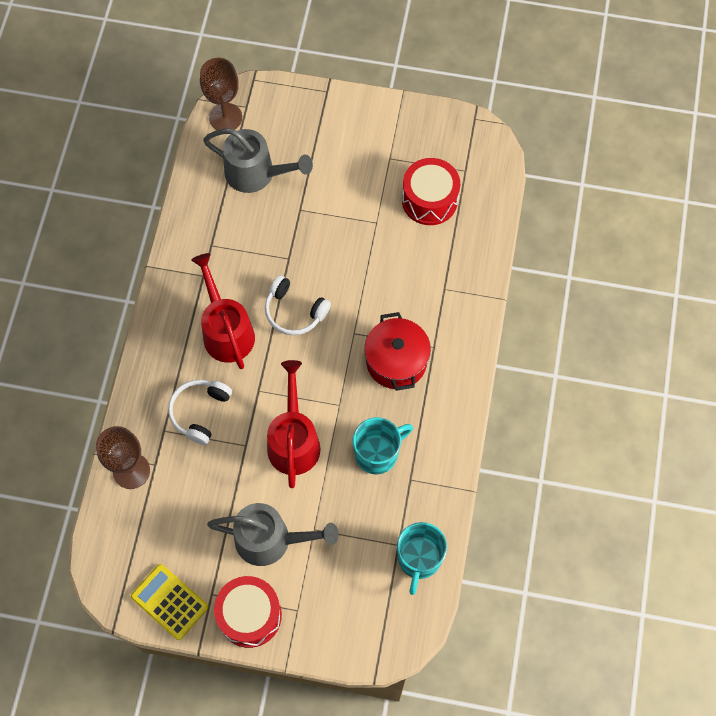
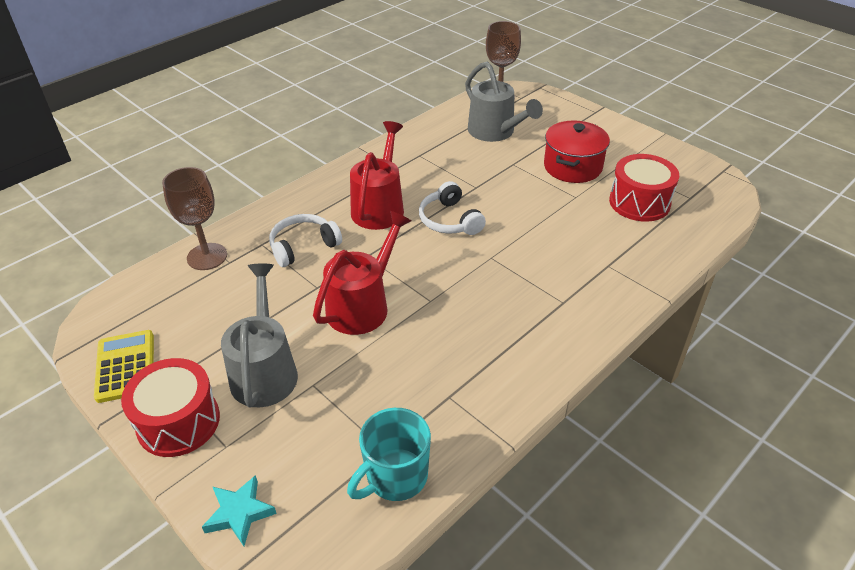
camera: 35 degrees right, 25 degrees down
(271, 540) = (265, 370): grey watering can -> grey watering can turned 135 degrees counterclockwise
(345, 644) = (239, 513): none -> turquoise star
(377, 453) = (434, 356): turquoise mug -> none
(396, 361) = (515, 295): red pot -> red pot (572, 167)

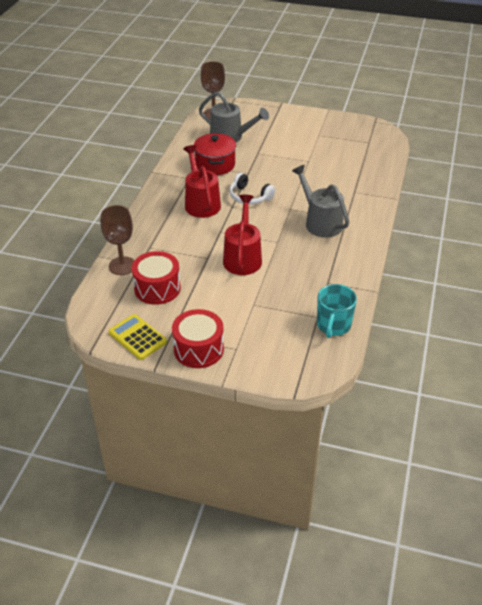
camera: 30 degrees left, 0 degrees up
(239, 513) = (273, 371): turquoise star -> none
(265, 370) = (220, 308): grey watering can -> grey watering can (320, 222)
(303, 246) = (177, 240): white headphones -> none
(572, 167) = (293, 144): red pot -> red pot (215, 165)
(639, 202) = (345, 153): red drum -> red drum (157, 288)

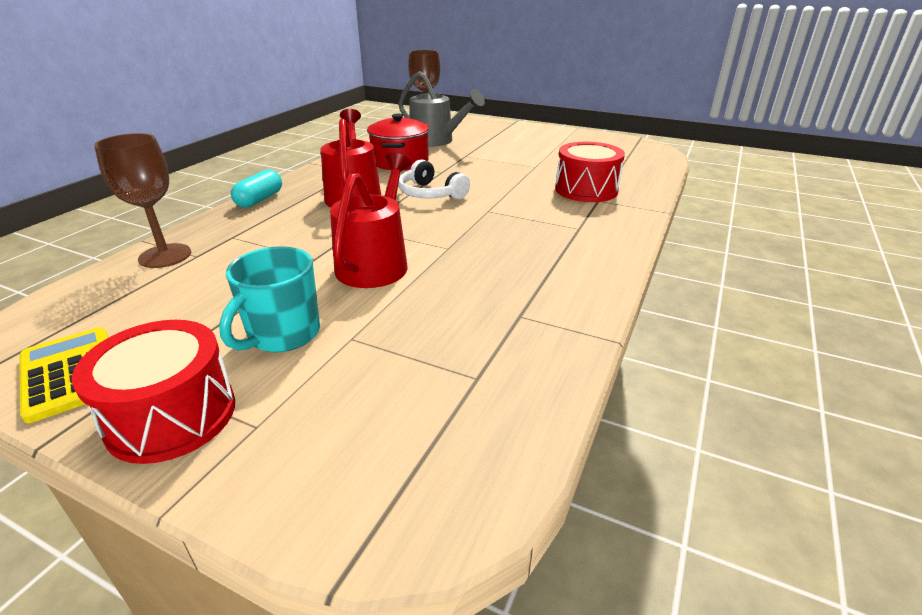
camera: 10 degrees right, 10 degrees down
(144, 214) = (260, 199): none -> turquoise capsule
(157, 288) = (191, 292): red drum -> red drum (586, 190)
(320, 222) = (532, 229): grey watering can -> none
(333, 326) = (507, 402): turquoise mug -> turquoise mug (282, 335)

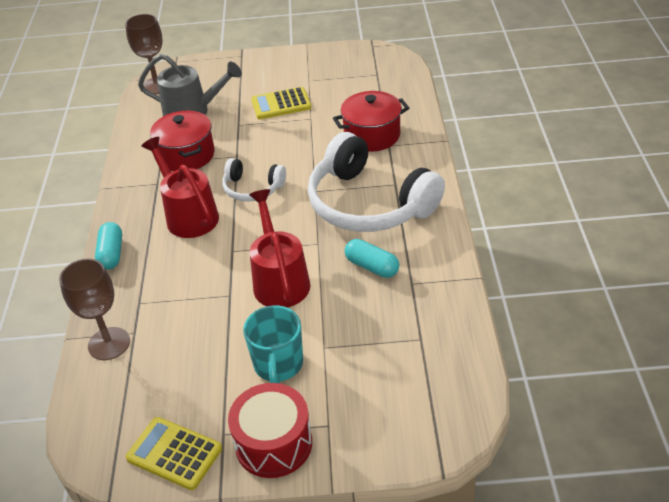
camera: 25 degrees left, 10 degrees up
(486, 284) = (372, 266): none -> turquoise capsule
(517, 153) = (281, 104): none -> yellow calculator
(535, 234) = (369, 203): none -> white headphones
(586, 190) = (372, 135): red drum -> red pot

